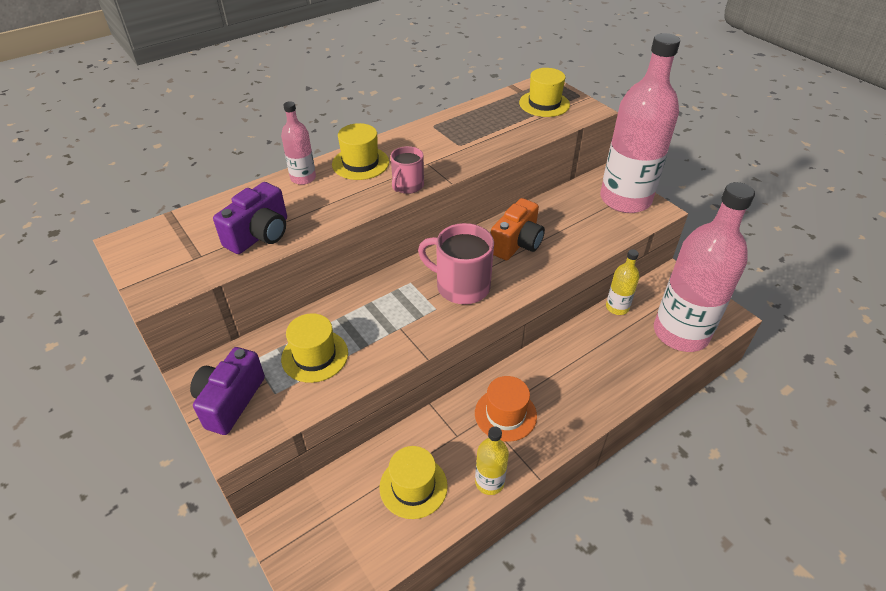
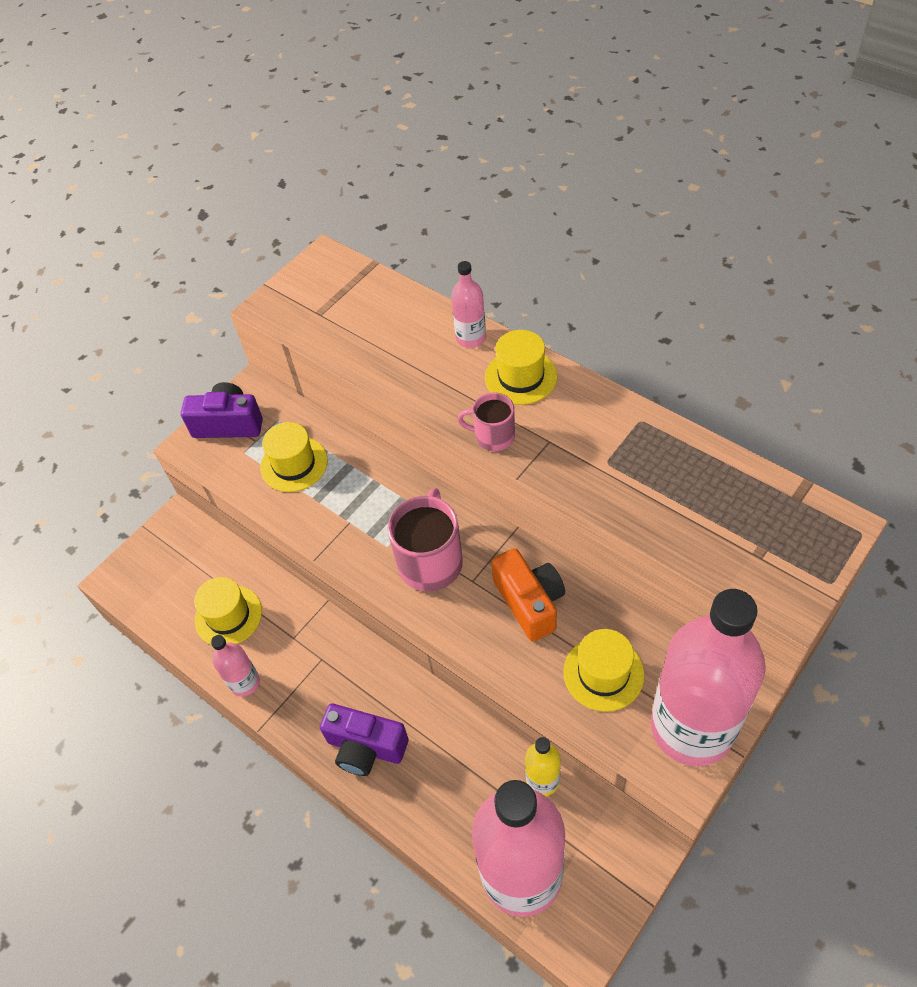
camera: 80 degrees right, 10 degrees up
(260, 235) = (363, 343): purple camera -> purple camera (365, 747)
(489, 482) = (245, 682): yellow bottle -> pink bottle
(505, 414) = (331, 678): orange hat -> none
(517, 243) = (530, 602): orange camera -> orange camera turned 135 degrees counterclockwise
(544, 104) = (773, 538): yellow hat -> yellow hat (603, 673)

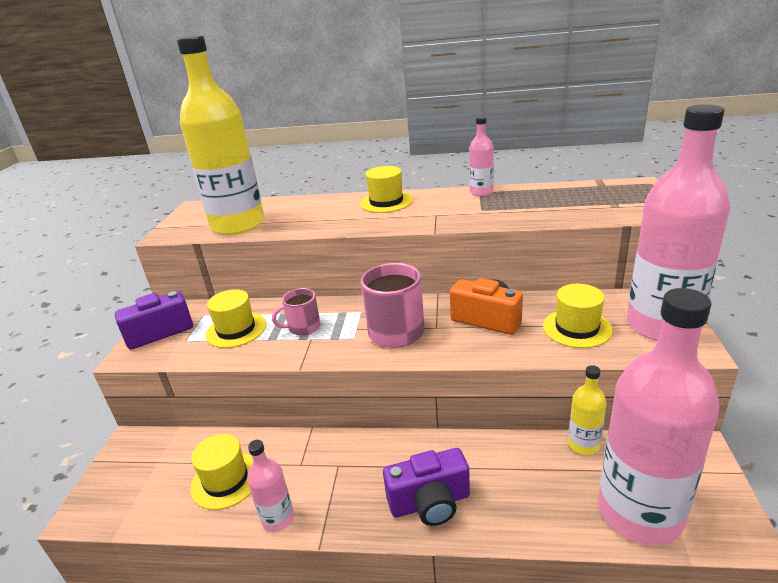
camera: 35 degrees left, 25 degrees down
(342, 331) = (238, 225): none -> yellow bottle
(471, 338) = (335, 201): pink bottle -> pink bottle (481, 192)
(493, 436) = (397, 224): pink mug -> pink mug (303, 327)

